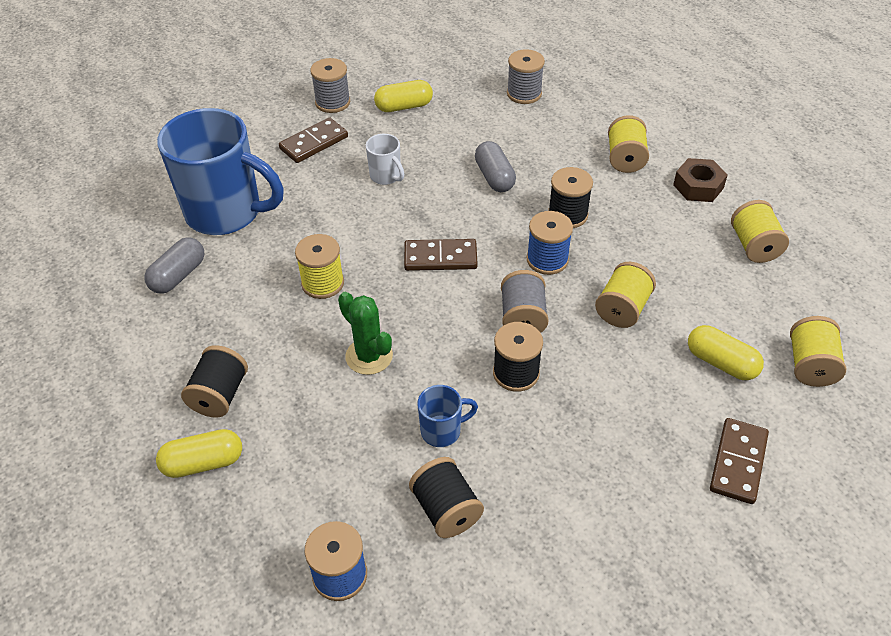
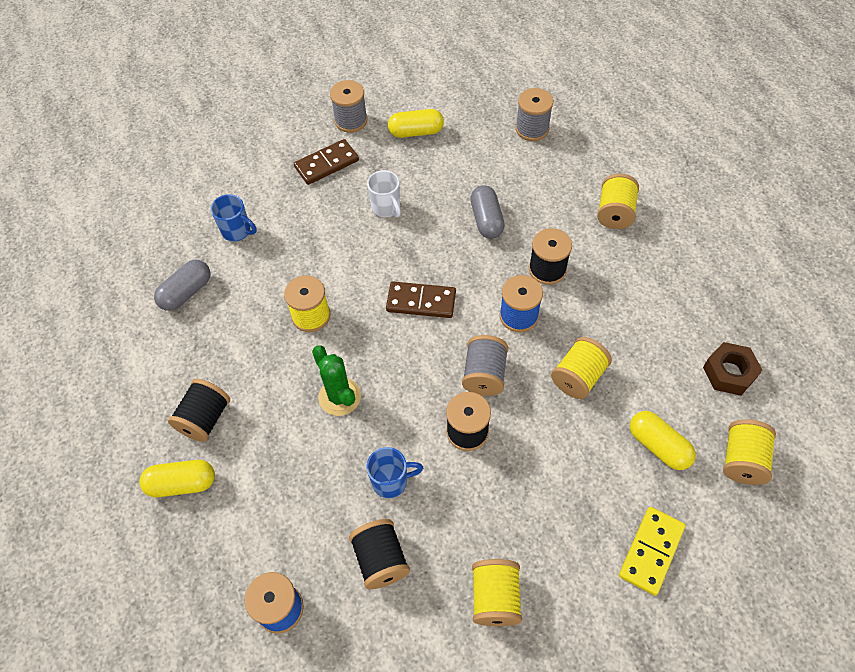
camera: 10 degrees right, 10 degrees up
(226, 213) = (237, 231): blue mug -> blue mug, size x0.43
(698, 186) = (678, 252): brown nut -> brown nut (729, 373)
(738, 462) = (651, 551): brown domino -> yellow domino
(754, 246) = (718, 324): yellow spool -> yellow spool (495, 597)

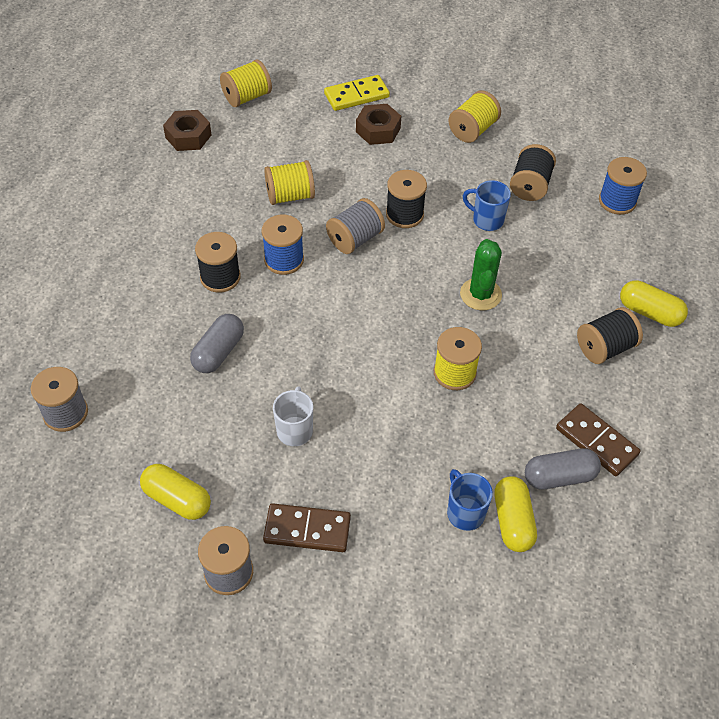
camera: 145 degrees left, 5 degrees down
(421, 301) = (349, 321): brown domino -> brown domino (596, 441)
(584, 518) = (378, 130): none -> brown nut
(615, 213) = (108, 282): yellow spool -> none
(658, 446) = (287, 132): yellow capsule -> yellow capsule (513, 521)

